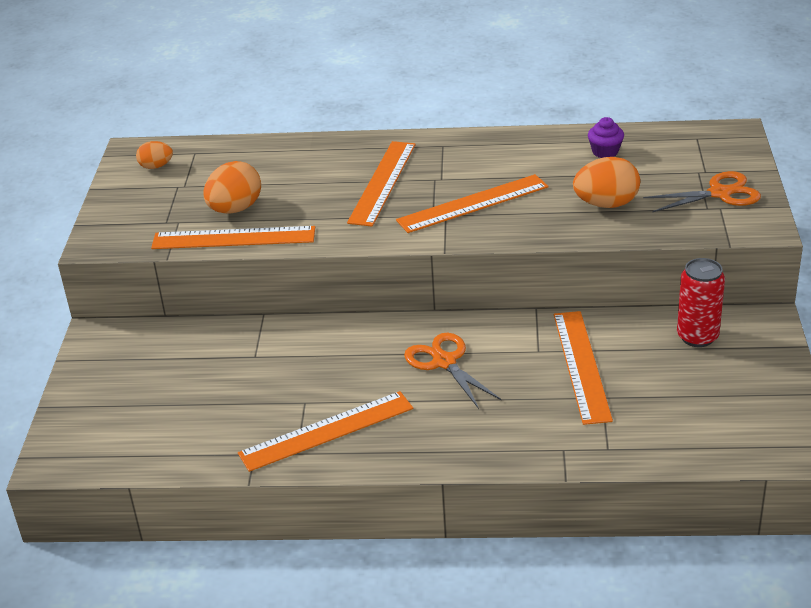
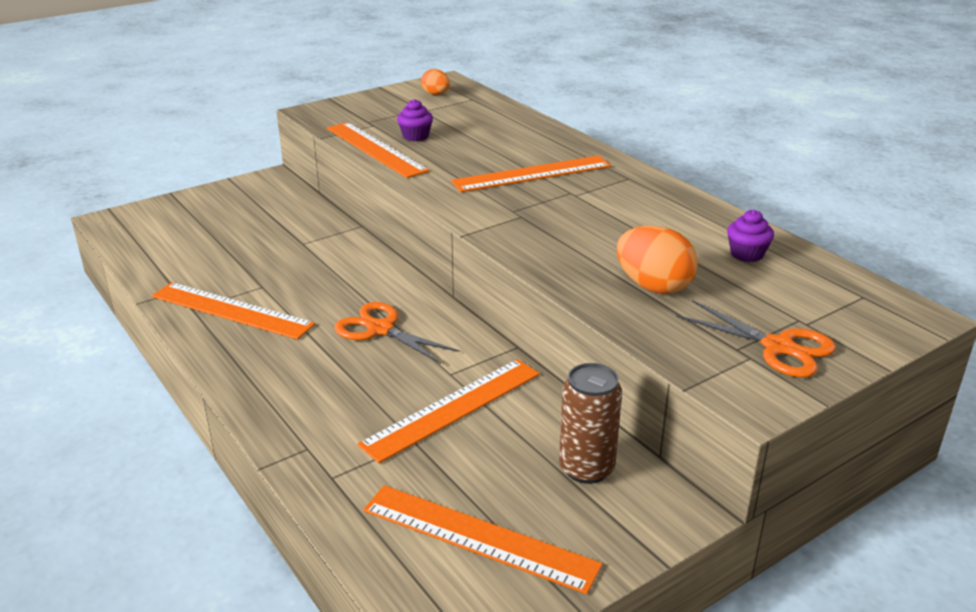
camera: 50 degrees right, 5 degrees down
(235, 209) = (415, 136): orange egg -> purple cupcake
(444, 362) = (380, 329): orange scissors -> orange scissors turned 75 degrees counterclockwise
(473, 204) = (556, 221): orange ruler -> orange ruler (478, 537)
(697, 336) = (586, 468): red can -> brown can

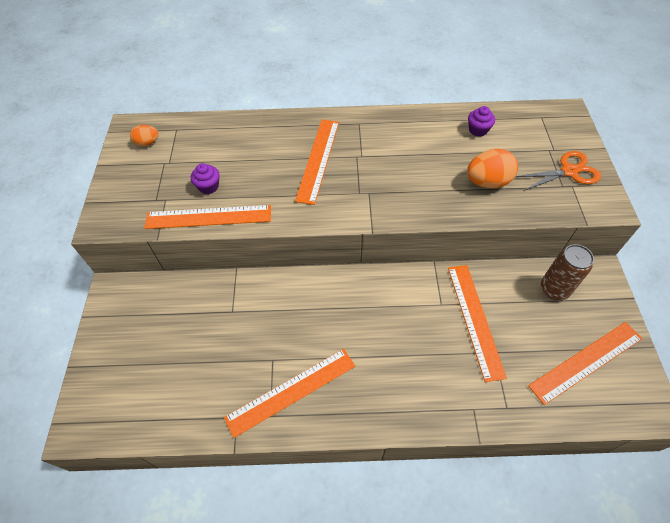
camera: 55 degrees left, 25 degrees up
(380, 329) = (373, 316): orange scissors -> none

